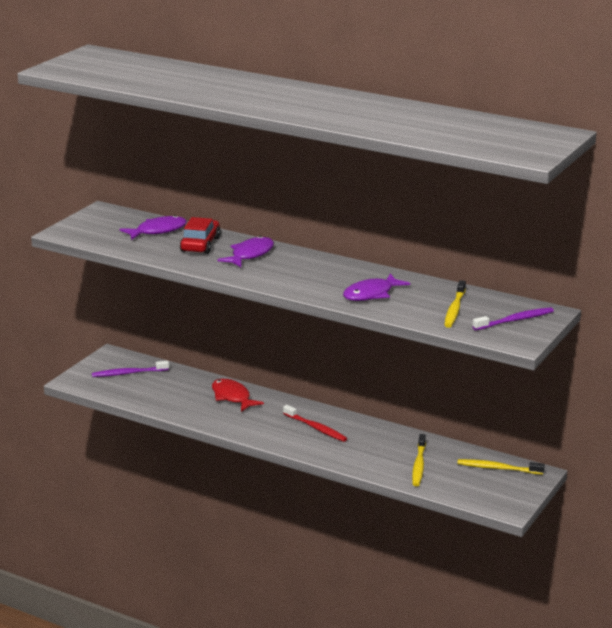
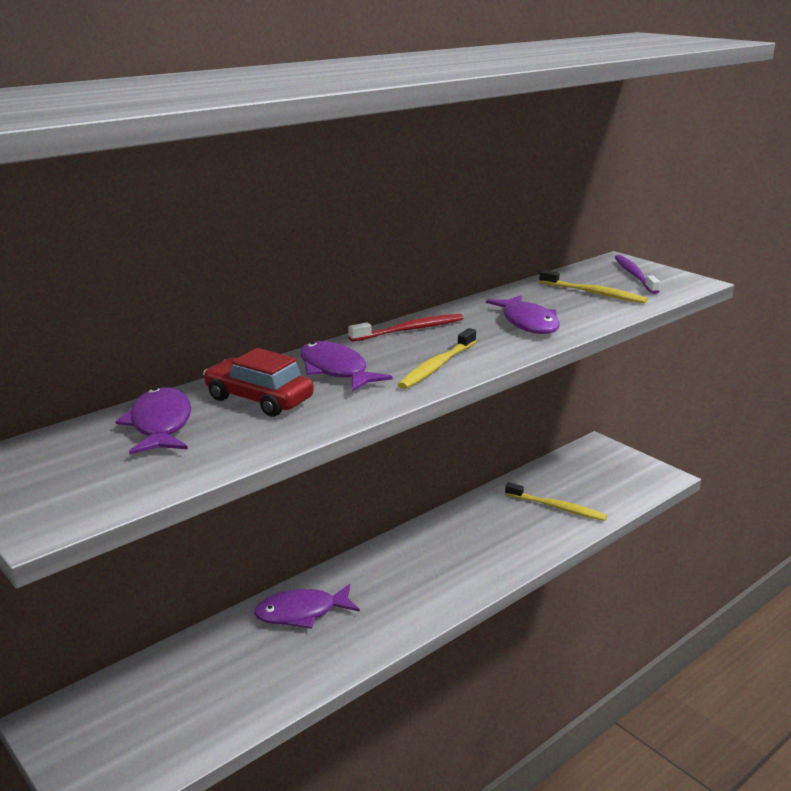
camera: 70 degrees left, 0 degrees up
(129, 373) = (135, 712): purple toothbrush -> none
(232, 397) = (301, 613): red fish -> purple fish
(315, 428) = (433, 559): red toothbrush -> red toothbrush (409, 330)
(498, 468) = (581, 463): yellow toothbrush -> yellow toothbrush (437, 366)

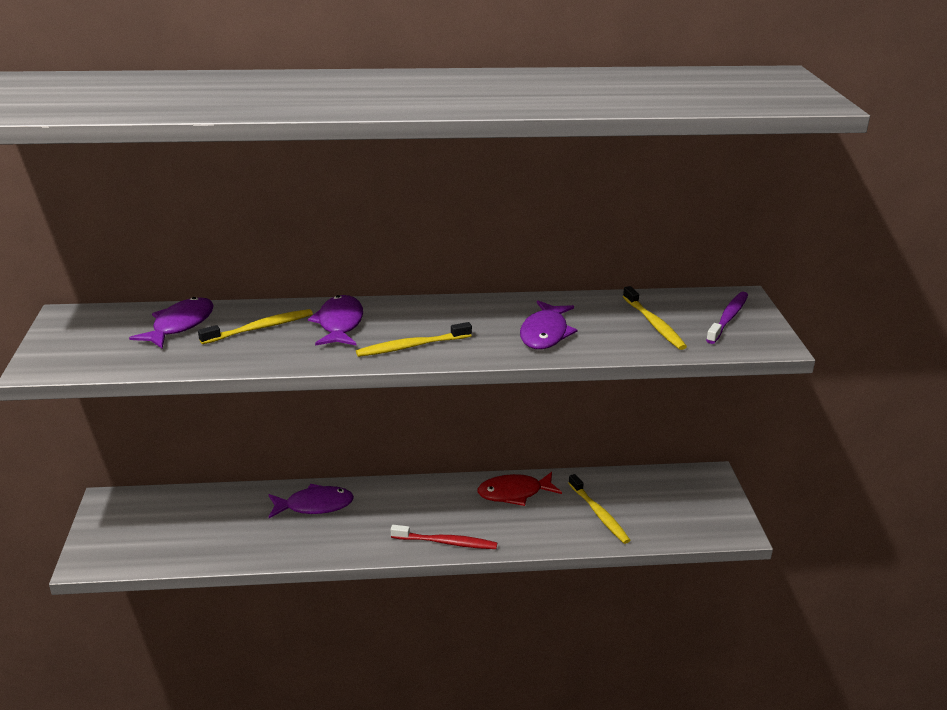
camera: 35 degrees right, 5 degrees up
(259, 399) = (259, 328): red car -> yellow toothbrush
(301, 613) = (315, 505): purple fish -> purple fish turned 150 degrees clockwise
(409, 330) = (444, 308): red toothbrush -> red toothbrush (446, 542)
(471, 520) = (514, 493): none -> red fish

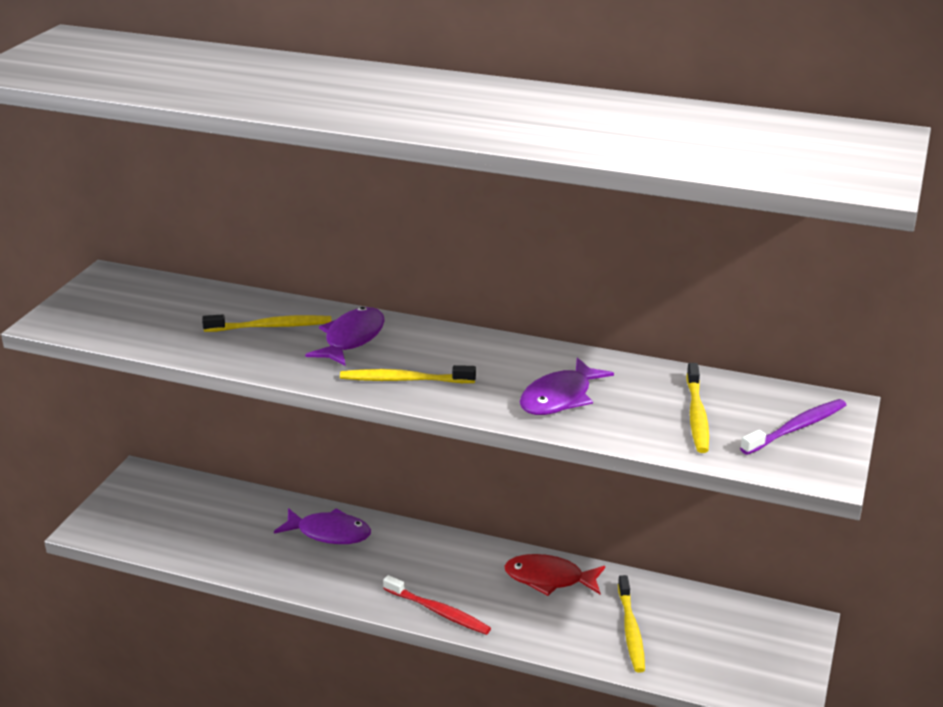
camera: 25 degrees right, 0 degrees up
(180, 325) = (200, 307): purple fish -> none

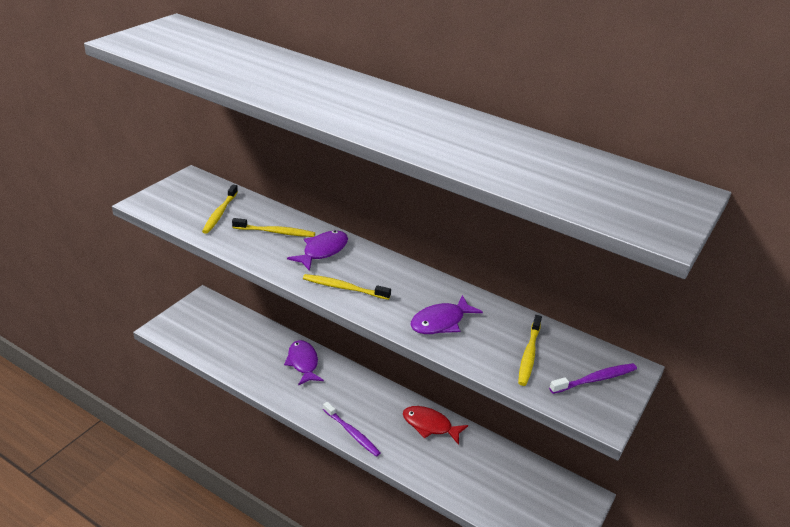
camera: 10 degrees right, 5 degrees up
(329, 533) = (303, 363): purple fish -> purple fish turned 135 degrees counterclockwise
(438, 611) = (351, 433): red toothbrush -> purple toothbrush
(630, 630) = (471, 474): yellow toothbrush -> yellow toothbrush (220, 213)

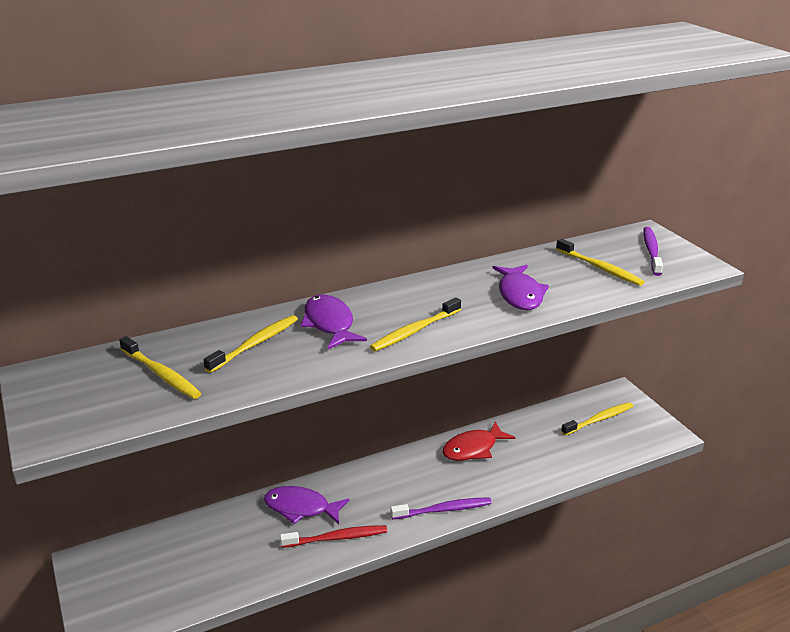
camera: 55 degrees left, 5 degrees down
(288, 390) = (336, 538): none -> red toothbrush
(534, 493) = (599, 420): none -> yellow toothbrush

